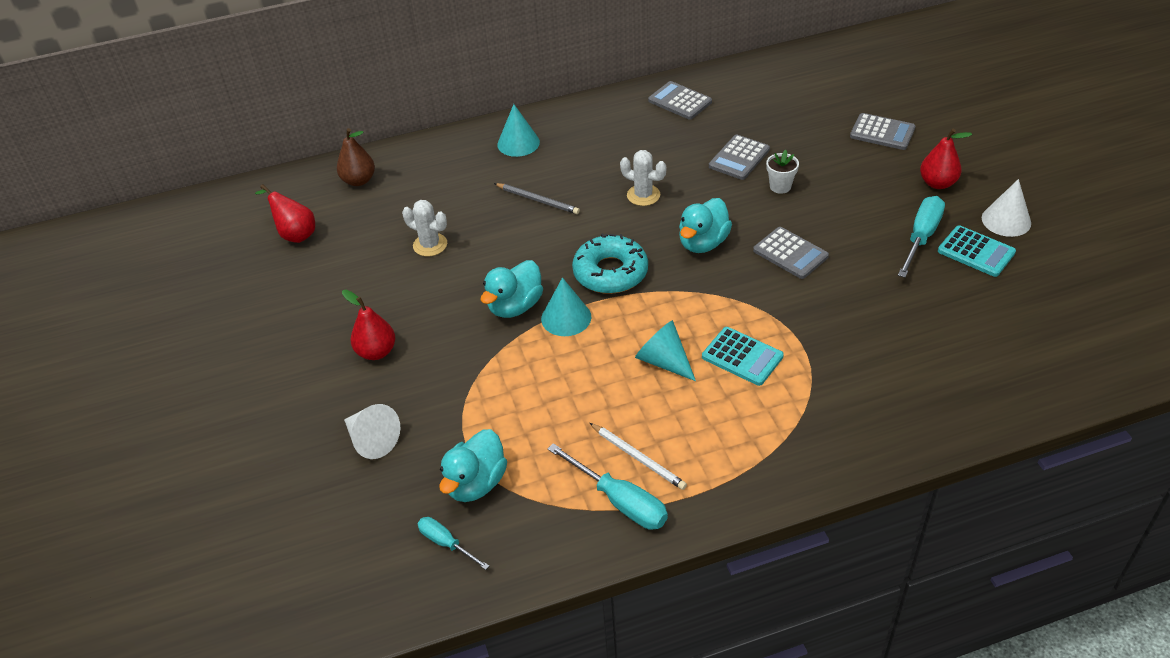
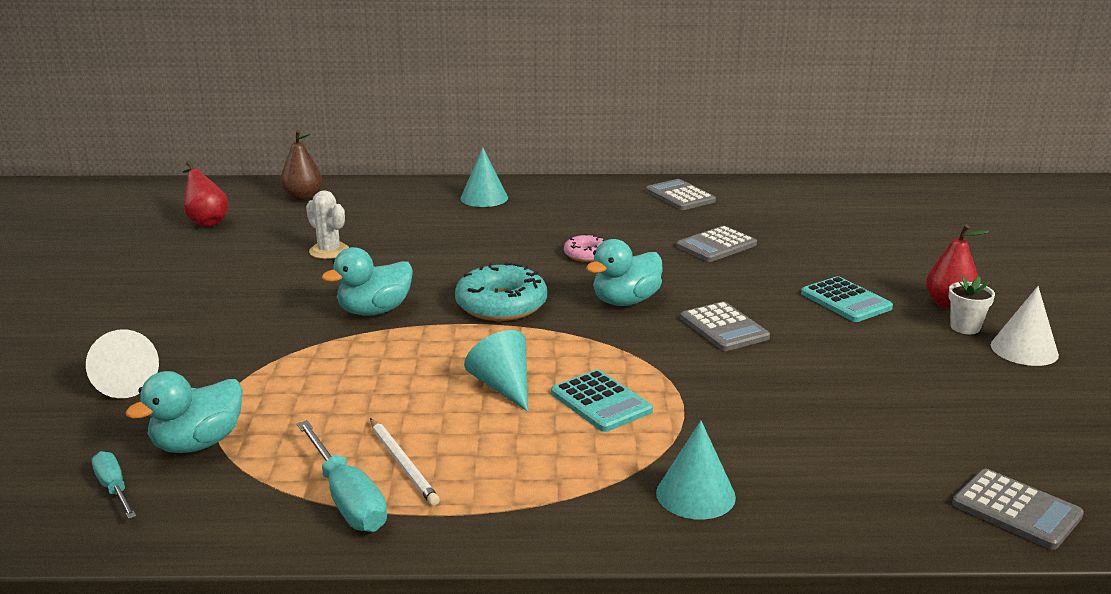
camera: 15 degrees right, 20 degrees down
(376, 352) = (198, 317): red pear -> none
(538, 200) = (469, 239): grey pencil -> none
(566, 317) = (422, 330): turquoise cone -> turquoise cone (695, 494)
(643, 195) = (586, 254): white cactus -> pink donut
(780, 186) = (749, 274): white flower pot -> white flower pot (965, 327)
(882, 132) = (902, 253): grey calculator -> grey calculator (1016, 510)
(921, 237) = (900, 344): turquoise screwdriver -> none
(976, 252) = (967, 369): turquoise calculator -> turquoise calculator (846, 301)

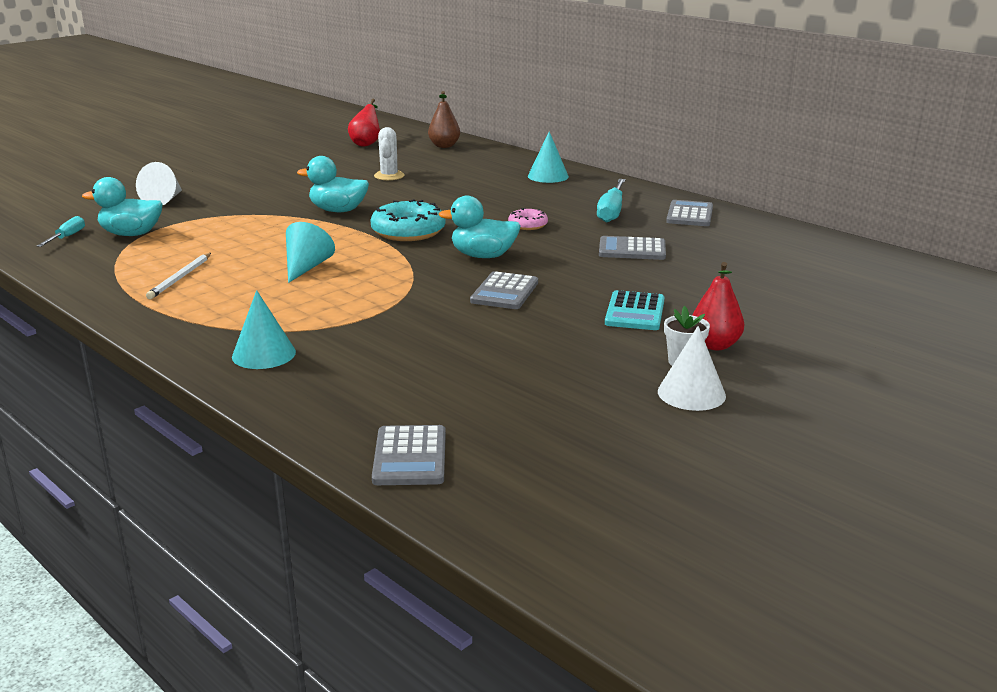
camera: 45 degrees right, 0 degrees up
(347, 499) = (127, 280): turquoise screwdriver -> turquoise screwdriver (611, 211)
(601, 402) = (333, 295): turquoise calculator -> none

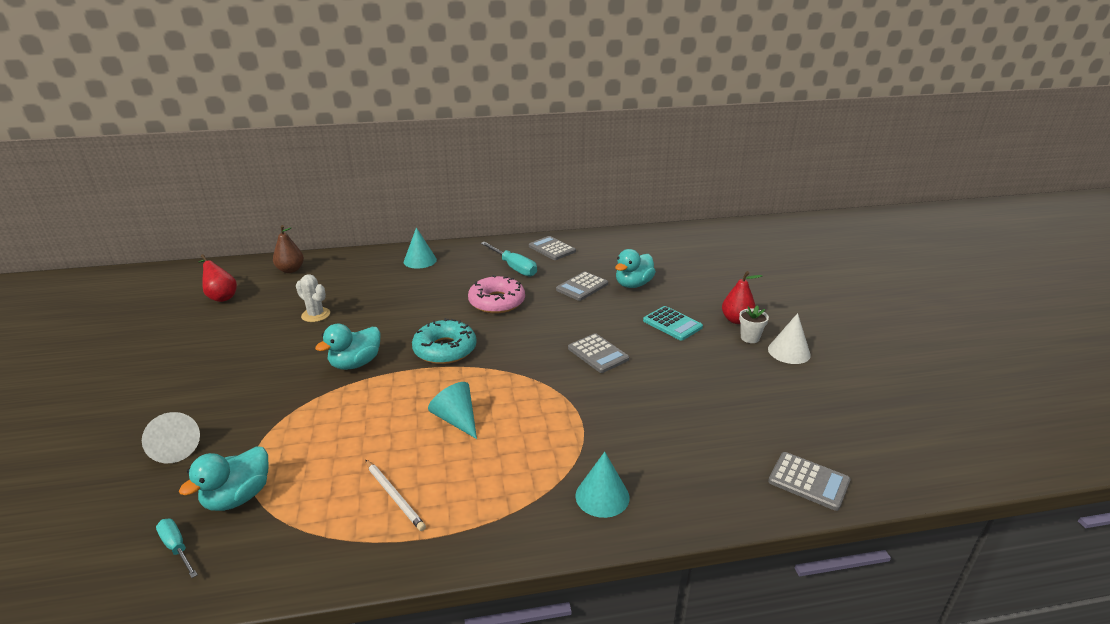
camera: 55 degrees left, 5 degrees up
(483, 256) = (529, 338): turquoise duck -> turquoise duck (633, 284)
(528, 225) = (497, 302): pink donut -> pink donut, size x1.84

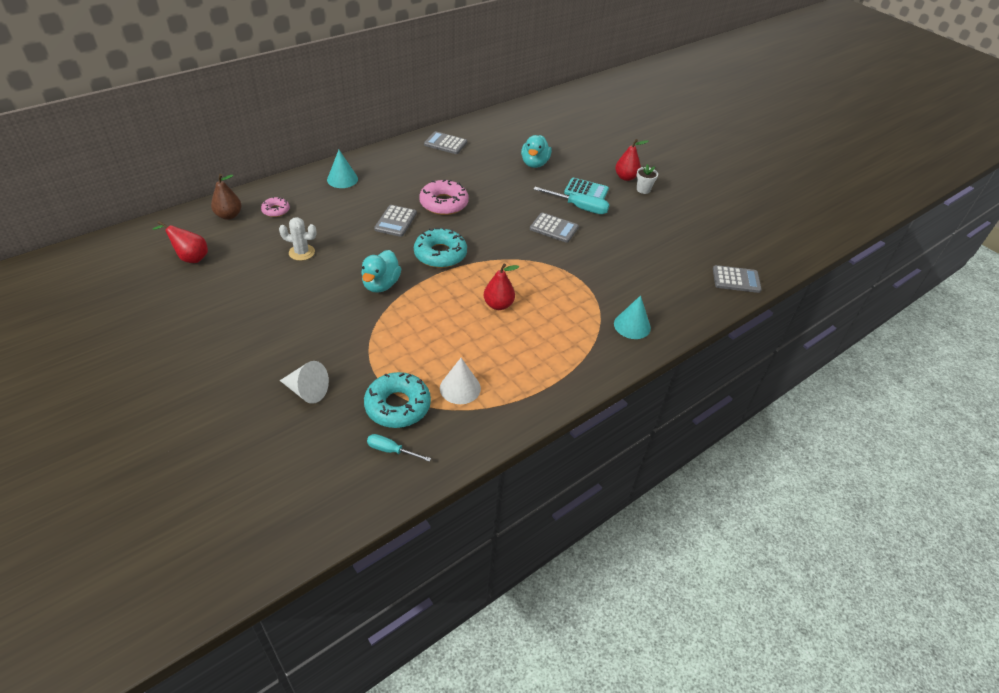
camera: 30 degrees left, 15 degrees up
(238, 497) = (398, 406): turquoise duck -> turquoise donut
(333, 274) = (276, 210): none -> pink donut
(394, 496) = (505, 368): white pencil -> none
(456, 419) = (498, 305): turquoise cone -> red pear
(514, 267) = (429, 168): turquoise screwdriver -> turquoise screwdriver (579, 207)
(582, 287) = (498, 174): grey calculator -> grey calculator (395, 221)
(789, 352) = (673, 194): white cone -> white cone (460, 388)

